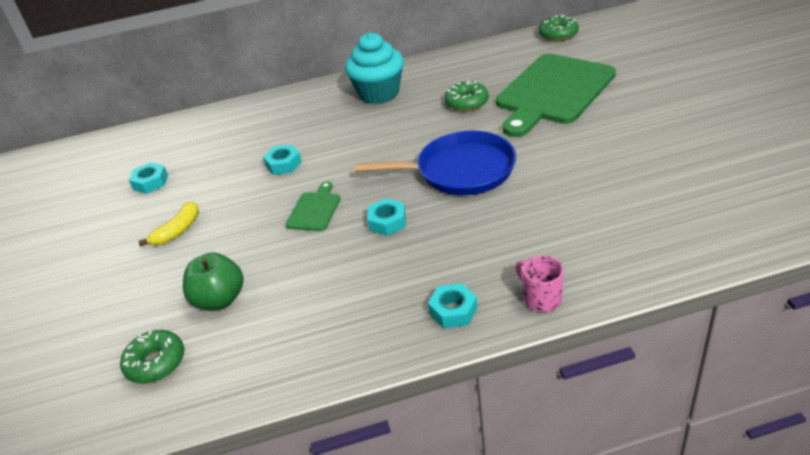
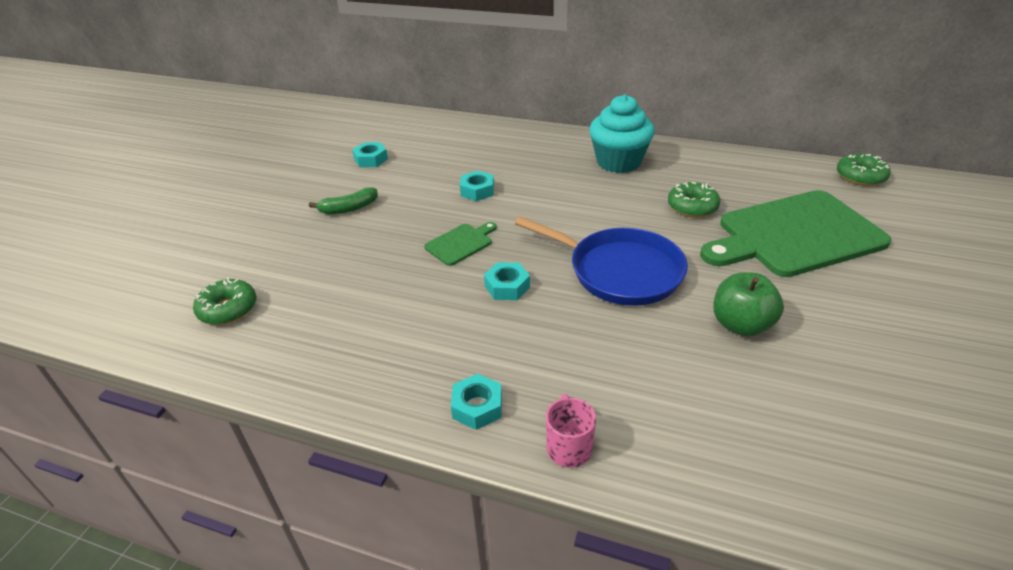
camera: 30 degrees right, 0 degrees up
(177, 231) = (348, 208): yellow banana -> green banana
(220, 299) = (318, 283): green apple -> green apple (741, 325)

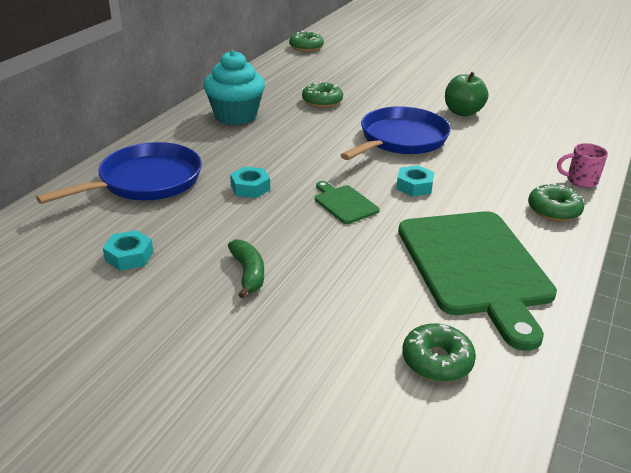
camera: 85 degrees left, 5 degrees down
(476, 145) = (146, 181): none -> blue pan
(477, 407) = (553, 210): turquoise nut -> green donut
(794, 235) = (369, 79): green cutting board -> green cutting board (475, 267)

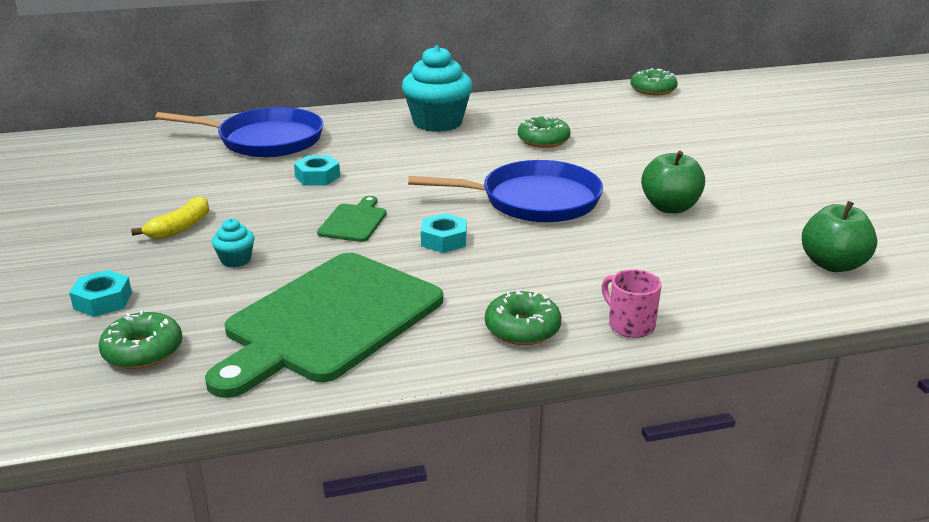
camera: 50 degrees right, 5 degrees down
(129, 256) = (149, 180): turquoise nut -> turquoise nut (103, 300)
(248, 273) = (180, 227): green banana -> yellow banana
(340, 269) = (236, 260): none -> turquoise cupcake
(572, 109) = (833, 264): none -> green apple

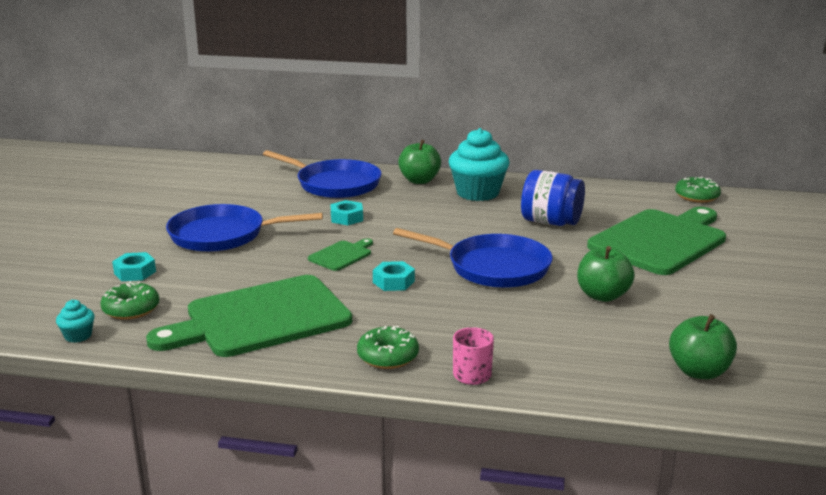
camera: 25 degrees right, 5 degrees down
(180, 227) = (222, 235): yellow banana -> blue pan
(236, 260) = (238, 264): turquoise cupcake -> turquoise cupcake (78, 336)
(360, 119) = (419, 180): none -> green apple
(543, 140) = (551, 222): green donut -> blue jar
(665, 139) = (661, 240): none -> green cutting board

